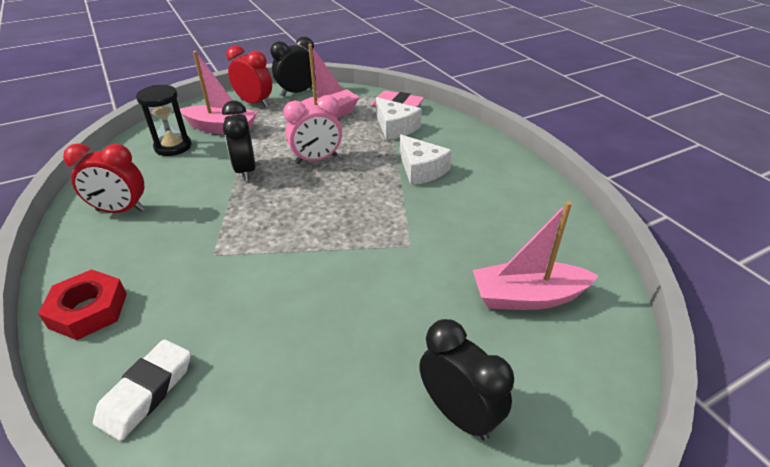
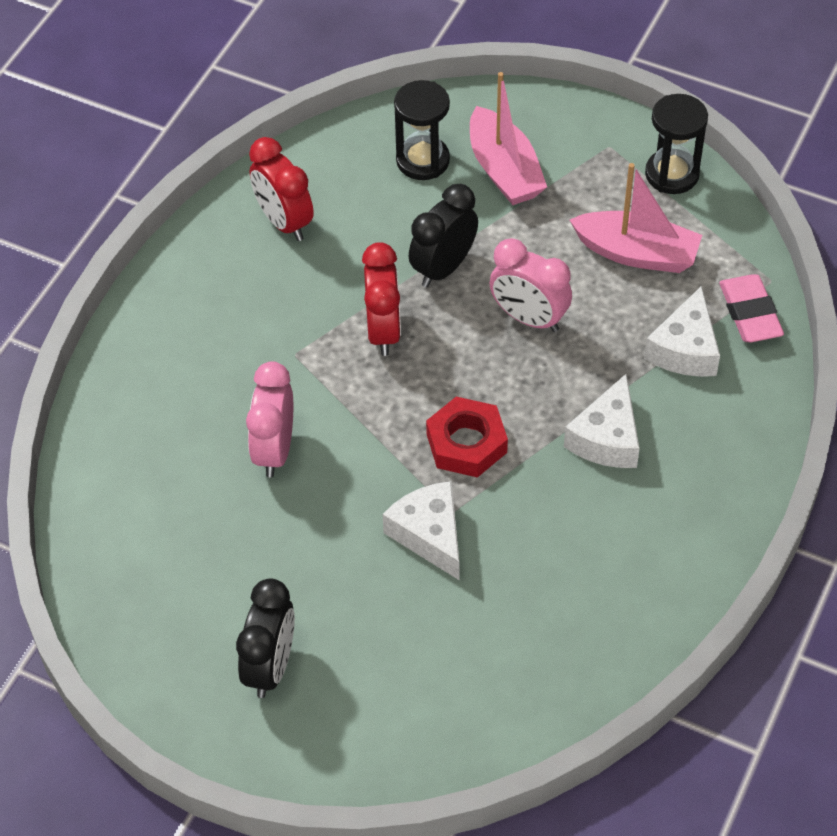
camera: 55 degrees right, 15 degrees up
(88, 310) = (158, 324): red nut -> red nut (466, 443)
(147, 392) = (124, 439): white eraser -> none
(254, 103) = (595, 151): red clock -> red clock (383, 331)
(271, 303) = (274, 450): none -> pink clock
(297, 92) = (672, 174): black clock -> black hourglass
(418, 263) = (429, 535): none -> white cheese
(527, 297) = (458, 657): pink boat -> none

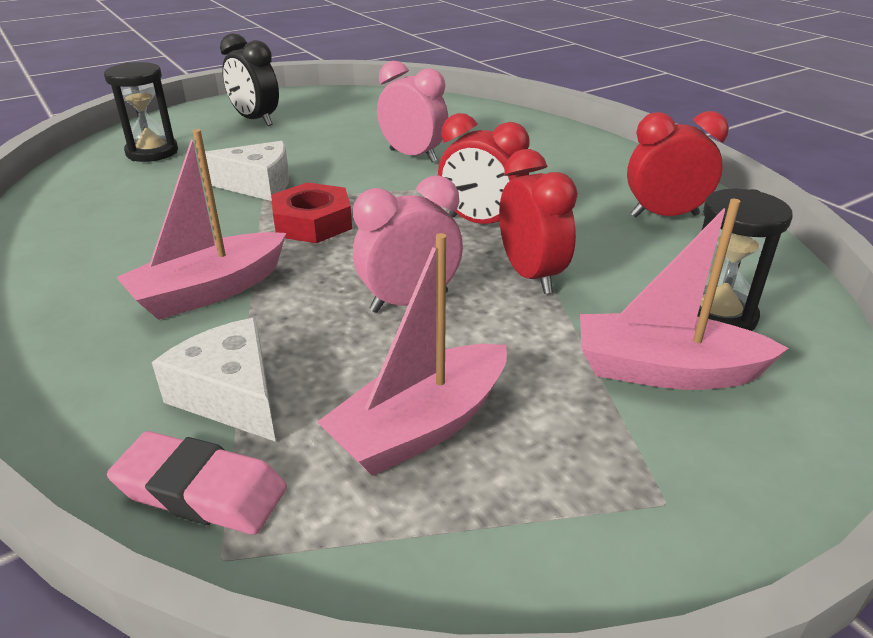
camera: 120 degrees right, 20 degrees down
(443, 268) = (531, 275): black clock -> red clock
(607, 438) = (210, 291): white cheese -> pink boat
(672, 174) = (551, 552): black hourglass -> black hourglass (152, 152)

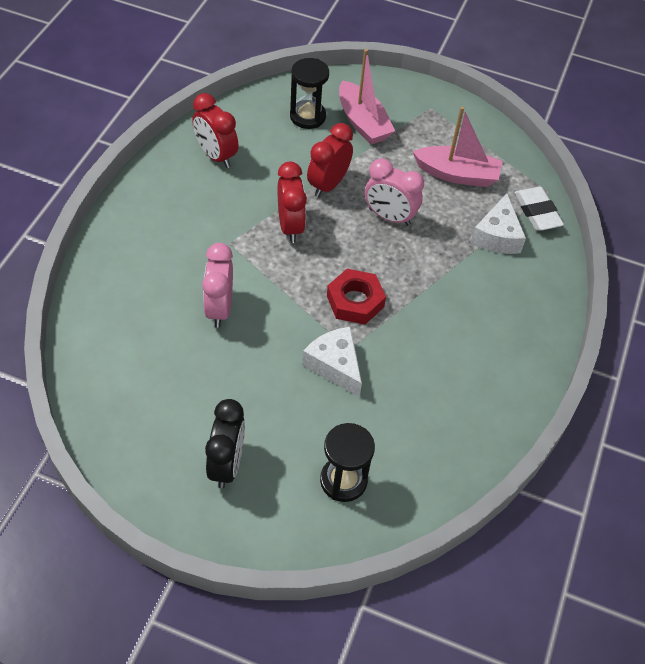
camera: 130 degrees left, 20 degrees up
(201, 491) = (537, 212): pink eraser -> white eraser
(210, 291) = (452, 296): pink boat -> none

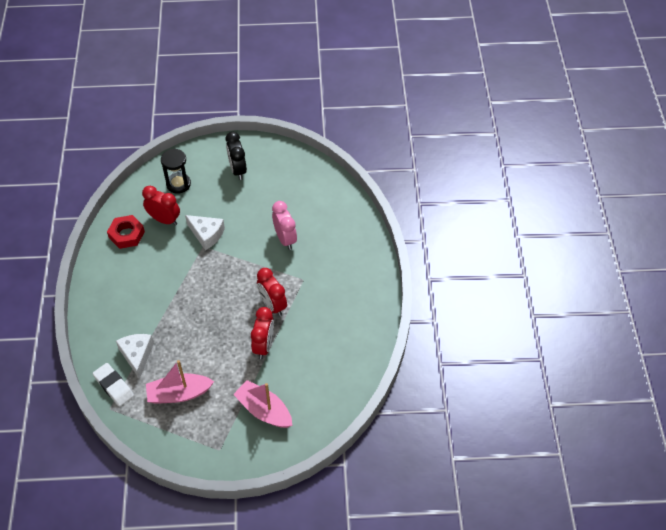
camera: 160 degrees right, 0 degrees up
(216, 156) = (348, 335): red clock -> red clock (164, 220)
(307, 116) = (306, 397): black hourglass -> none
(355, 301) = (211, 274): red nut -> red nut (126, 234)
(389, 217) = (213, 339): pink clock -> none

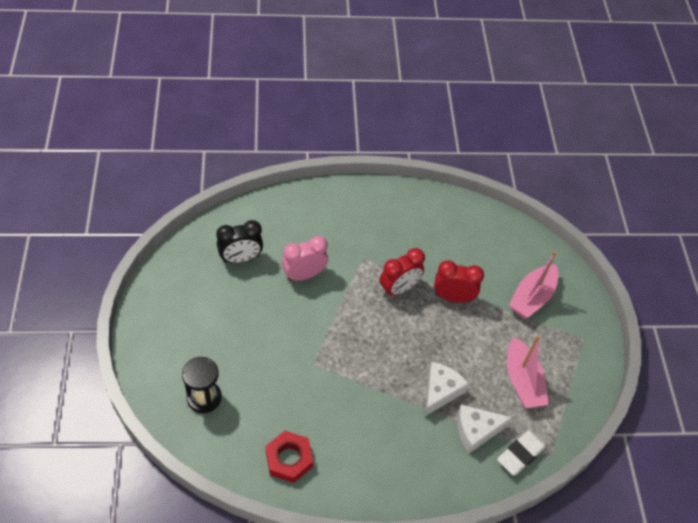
camera: 95 degrees left, 0 degrees up
(164, 220) = (266, 412): red clock -> none
(206, 234) = (293, 360): white cheese -> white cheese (440, 391)
(238, 170) = (187, 326): black clock -> black clock (241, 258)

